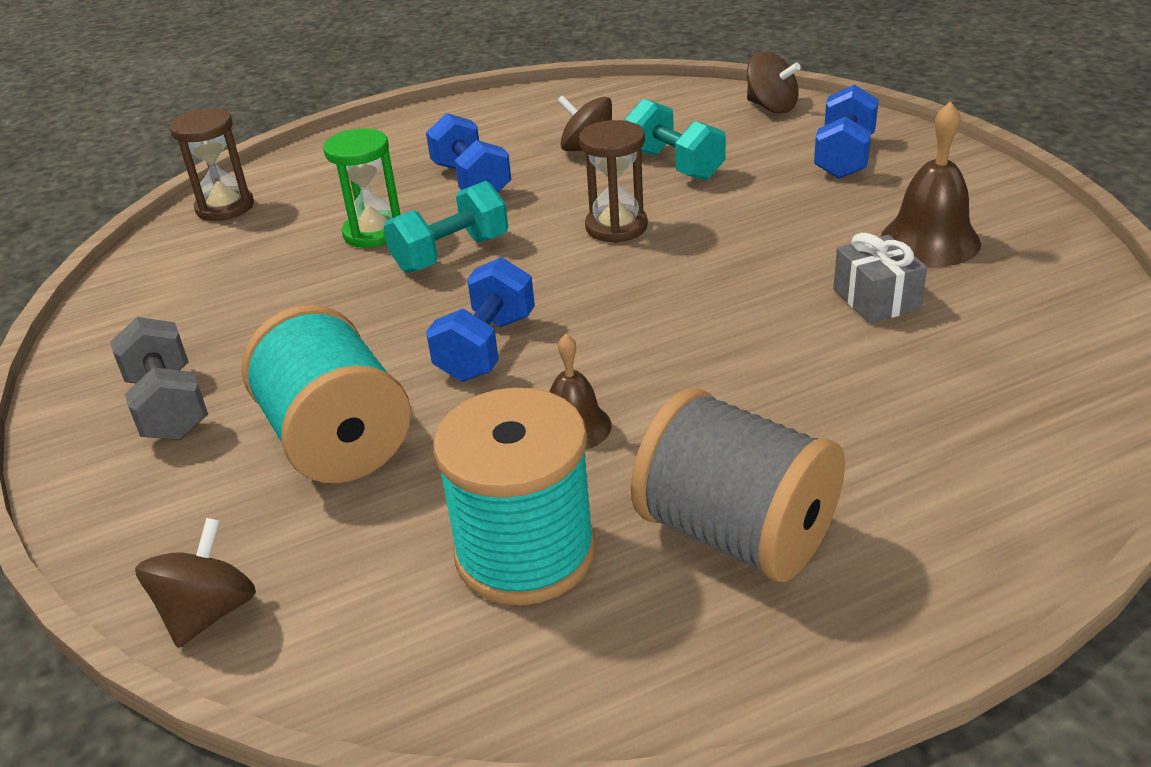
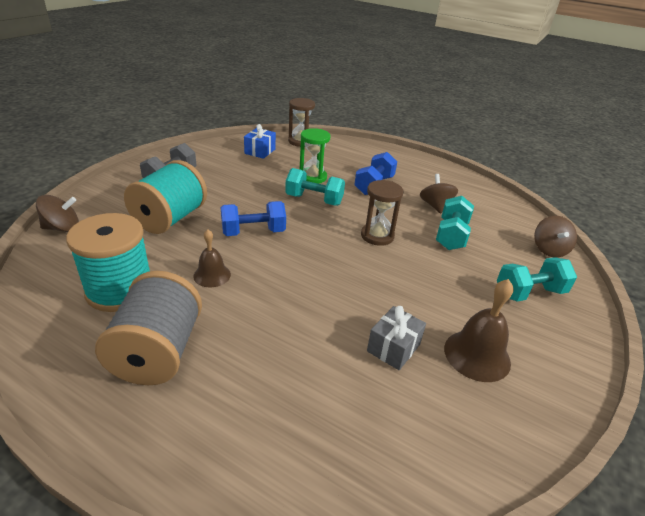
camera: 50 degrees right, 0 degrees up
(202, 264) = (260, 151): none -> blue gift
(844, 157) = (529, 293): blue dumbbell -> turquoise dumbbell

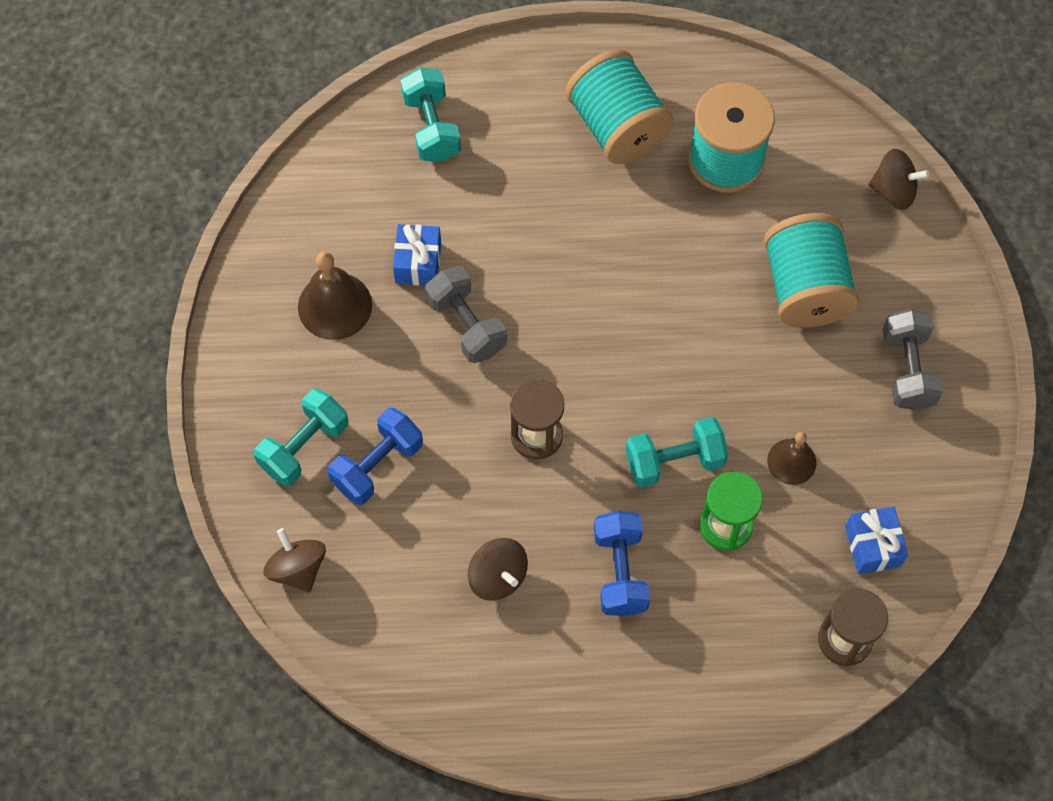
camera: 150 degrees right, 30 degrees up
(62, 228) = (893, 191): brown spinning top -> brown spinning top turned 120 degrees counterclockwise
(158, 352) = (617, 127): grey spool -> turquoise spool
(212, 275) = (663, 236): brown bell -> brown bell (791, 461)
(253, 232) = (688, 334): blue dumbbell -> blue dumbbell (377, 465)
(382, 297) = (467, 325): none -> grey dumbbell
(393, 348) = (418, 263): grey gift -> blue gift
(451, 235) = (442, 508): turquoise dumbbell -> turquoise dumbbell (432, 127)

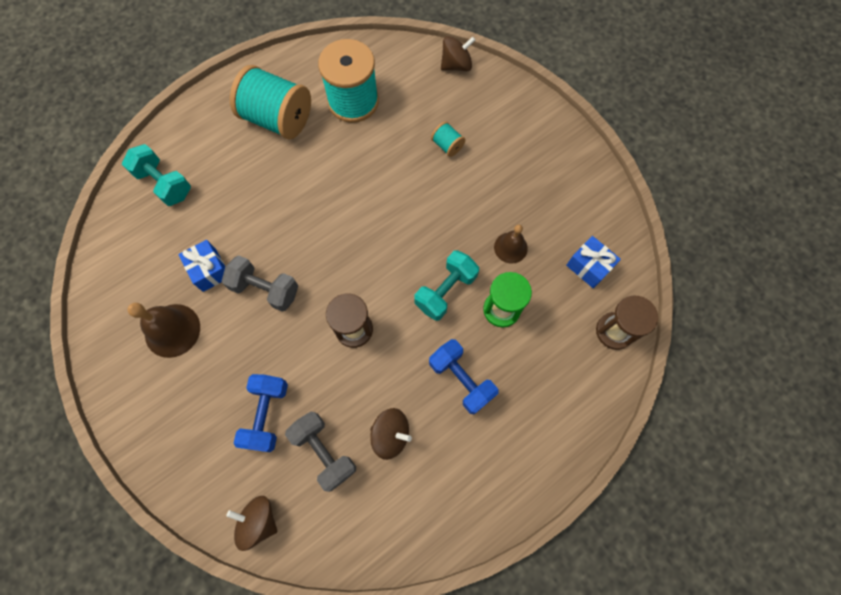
camera: 35 degrees left, 5 degrees up
(304, 446) = (210, 435): turquoise dumbbell -> none
(805, 288) = (447, 145): turquoise spool -> turquoise spool, size x0.44
(907, 369) = (534, 156): grey dumbbell -> grey dumbbell (324, 451)

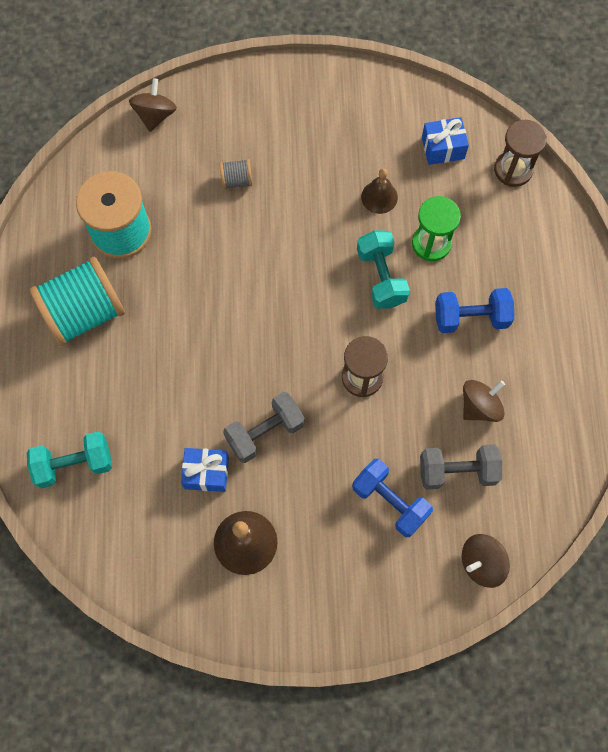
camera: 55 degrees left, 0 degrees up
(447, 145) = (236, 180): turquoise spool -> grey spool

